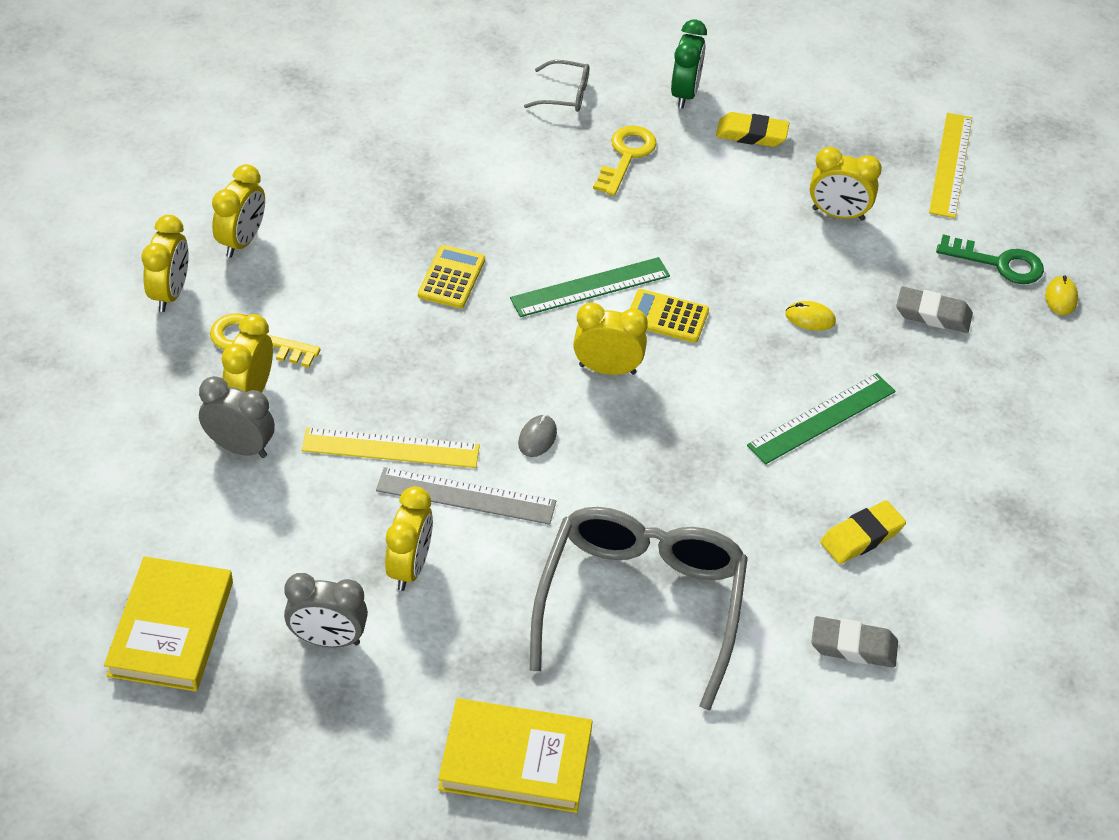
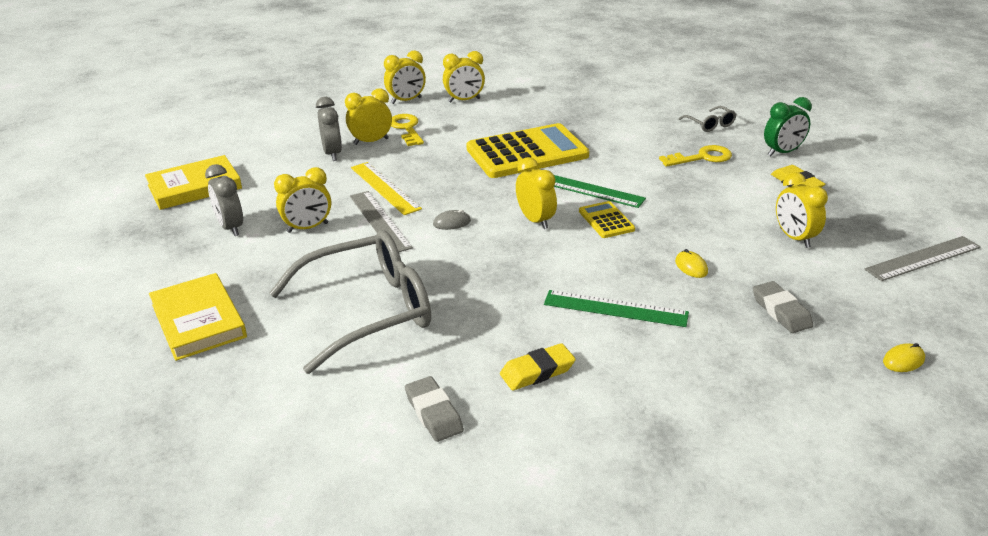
camera: 55 degrees right, 15 degrees down
(451, 277) = (527, 153): yellow calculator -> yellow calculator, size x2.17
(861, 536) = (537, 371): yellow eraser -> yellow eraser turned 45 degrees counterclockwise
(950, 165) = (923, 258): yellow ruler -> grey ruler
(998, 263) = (879, 317): green key -> none

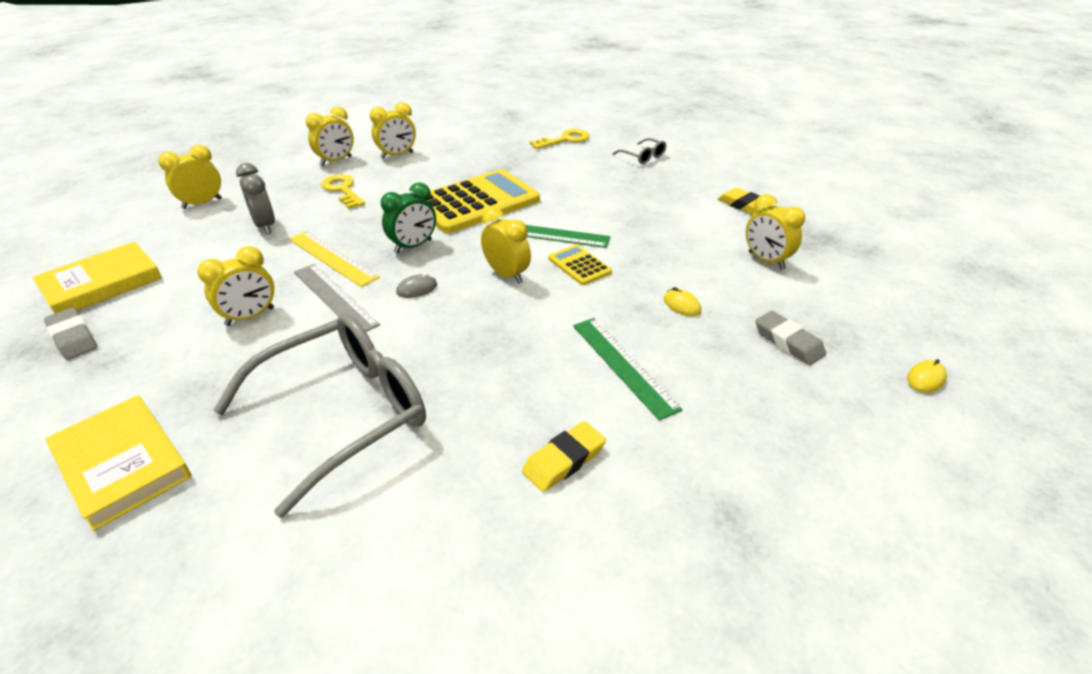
camera: 15 degrees left, 5 degrees up
(231, 227) = (153, 329): grey clock -> none
(371, 141) = (306, 208): yellow clock -> yellow clock (202, 203)
(434, 413) = (456, 543): grey eraser -> grey eraser (73, 338)
(615, 309) = (623, 365): green ruler -> green ruler turned 60 degrees clockwise
(701, 157) = (647, 189): yellow key -> yellow key (565, 140)
(782, 152) = (718, 177): green clock -> green clock (413, 246)
(923, 258) = (888, 266): grey ruler -> none

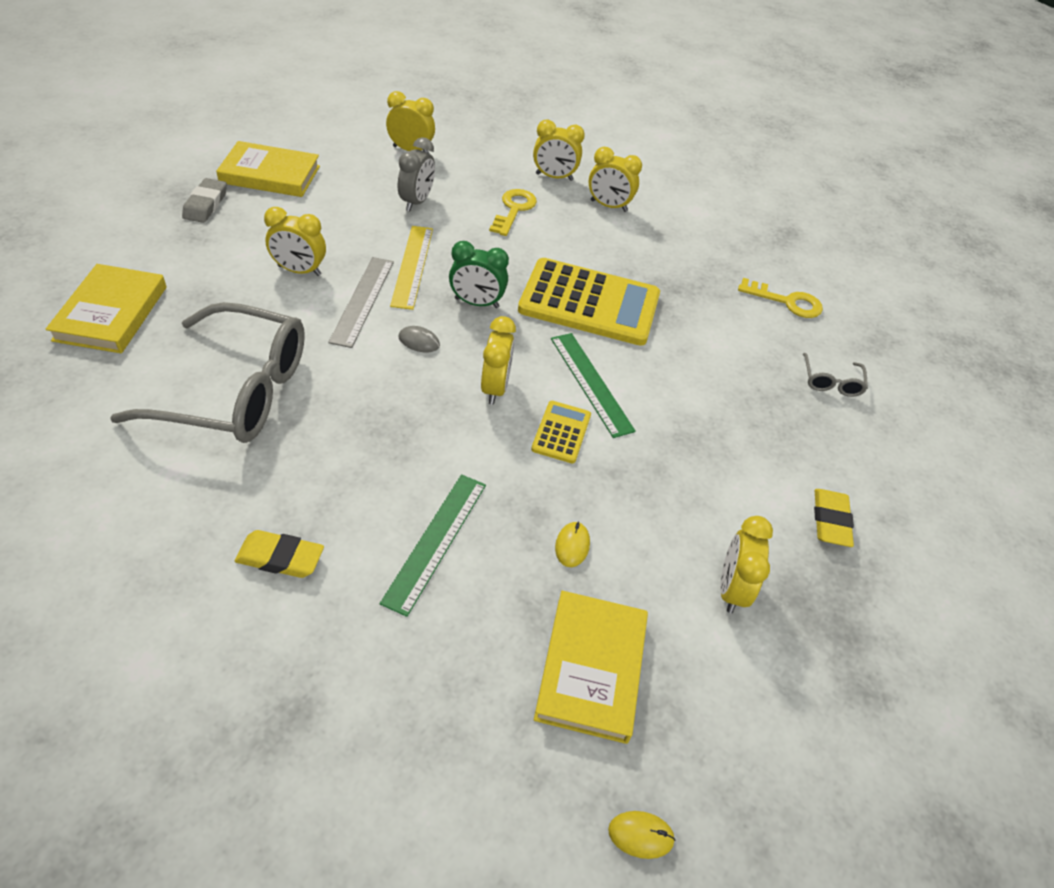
camera: 45 degrees right, 10 degrees up
(788, 342) = (591, 668): grey eraser -> yellow book

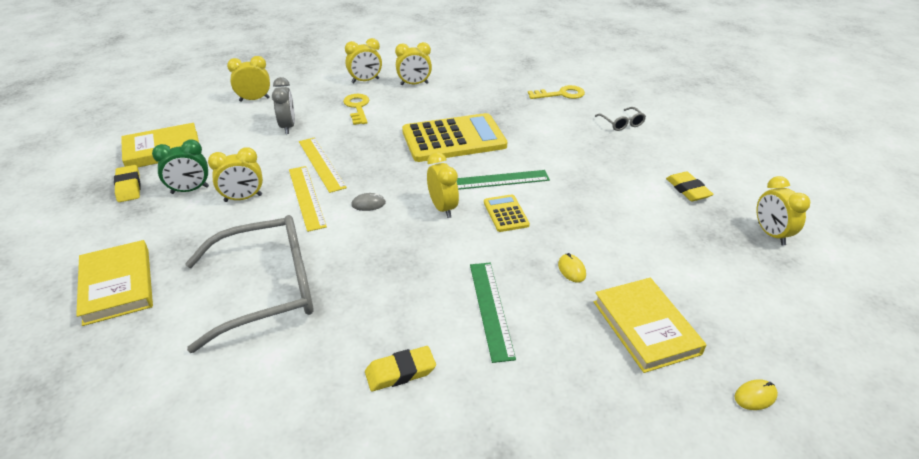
camera: 25 degrees left, 10 degrees down
(206, 204) = (129, 187): grey eraser -> yellow eraser
(362, 300) = (306, 197): grey ruler -> yellow ruler
(476, 303) = (384, 167): green clock -> green clock (190, 190)
(591, 383) = (497, 180): green ruler -> green ruler turned 45 degrees counterclockwise
(731, 589) = (674, 247): yellow clock -> yellow clock (771, 234)

